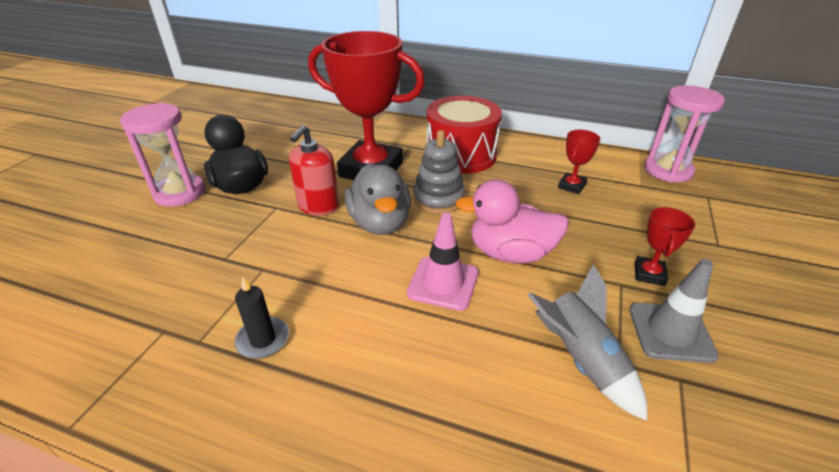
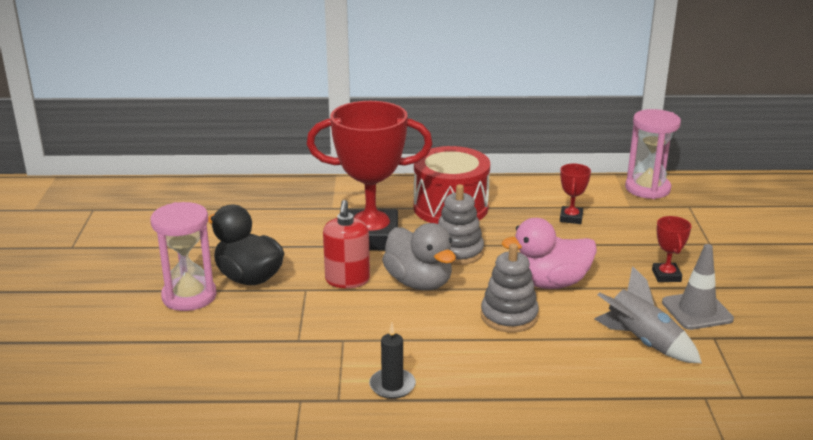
camera: 20 degrees left, 10 degrees down
(443, 283) = (509, 316): pink traffic cone -> grey stacking toy

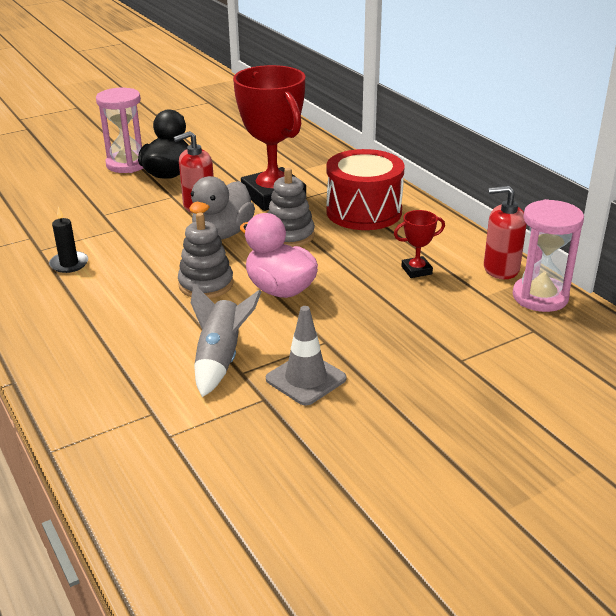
camera: 60 degrees right, 5 degrees up
(597, 188) = (501, 269): none -> red soap dispenser
(666, 276) = (359, 347): red trophy -> none

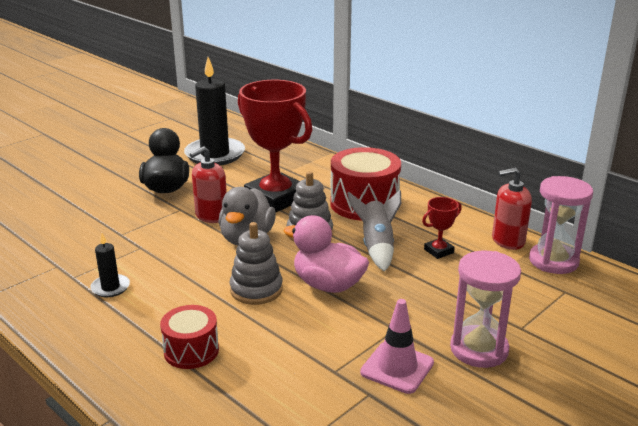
camera: 15 degrees left, 5 degrees down
(115, 333) = (191, 351): none -> red drum
(127, 164) = (121, 183): pink hourglass -> pink hourglass (479, 349)
(220, 359) = (308, 361): grey rocket -> grey rocket (376, 247)
(234, 144) = (215, 154): none -> black candle
(306, 379) = (397, 367): grey traffic cone -> pink traffic cone

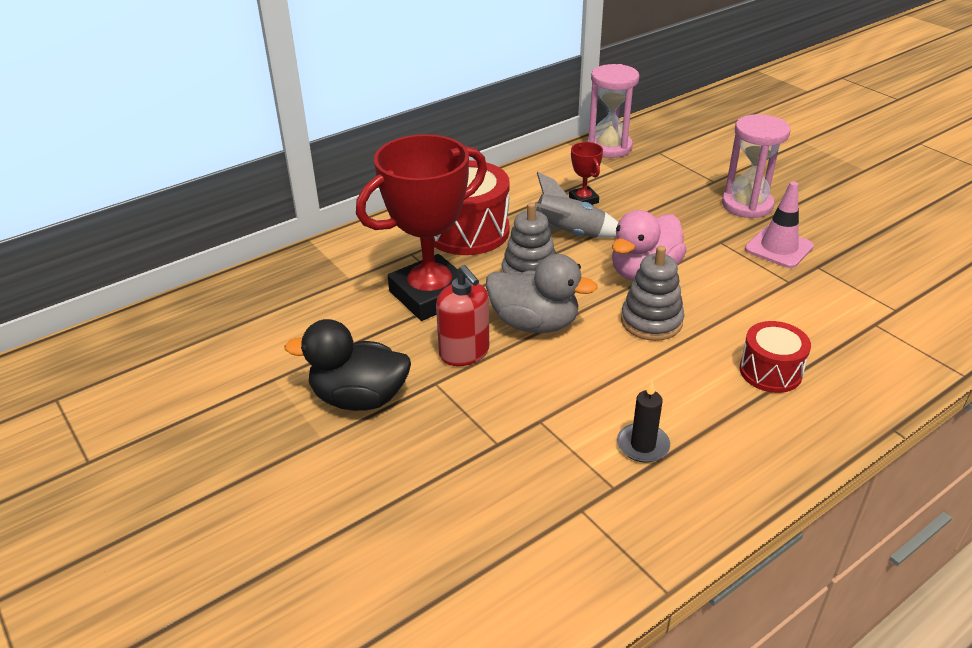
camera: 80 degrees left, 10 degrees up
(215, 154) = (258, 346): black candle -> none
(508, 240) = (569, 161): red soap dispenser -> none

